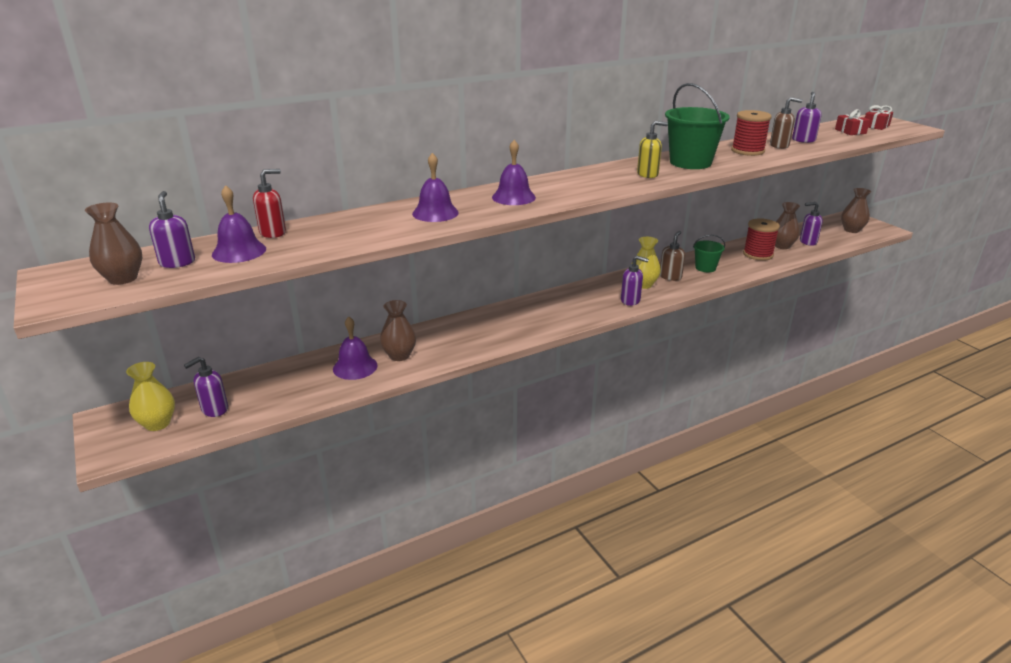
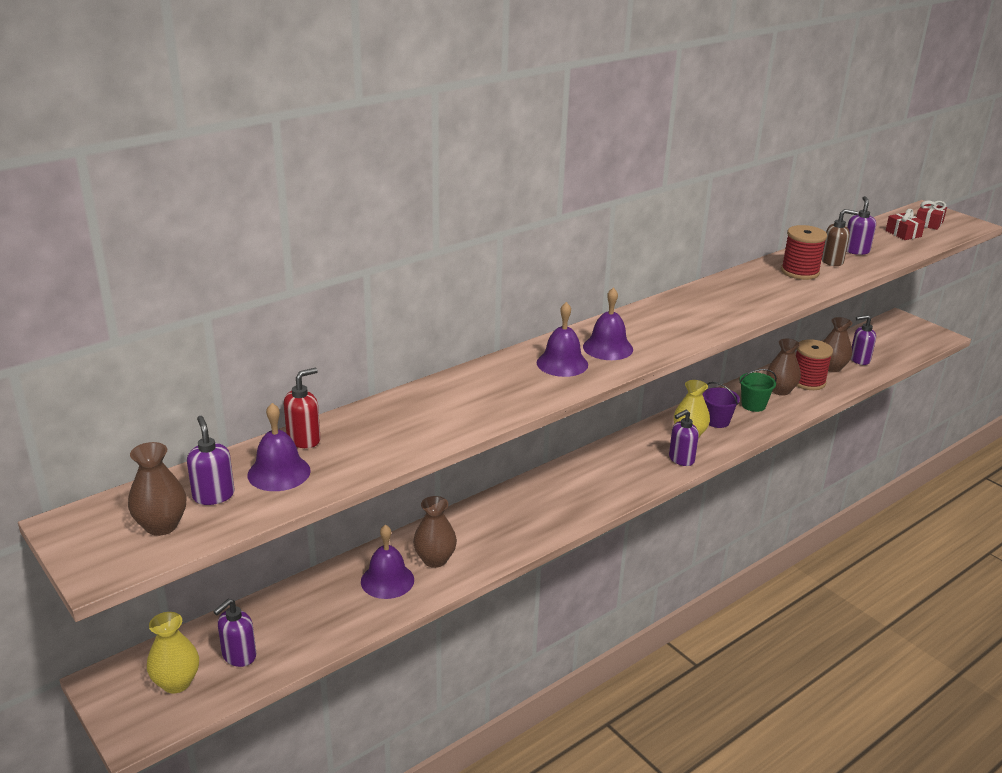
camera: 10 degrees left, 0 degrees up
(435, 213) = (482, 395): purple bell -> purple bell (608, 348)
(630, 301) = (681, 459): purple soap dispenser -> purple soap dispenser turned 135 degrees clockwise
(648, 174) = (701, 317): yellow soap dispenser -> none
(670, 277) = (717, 421): brown soap dispenser -> purple bucket
(690, 162) = (742, 295): green bucket -> none
(851, 230) = (904, 339): brown vase -> brown vase (780, 390)

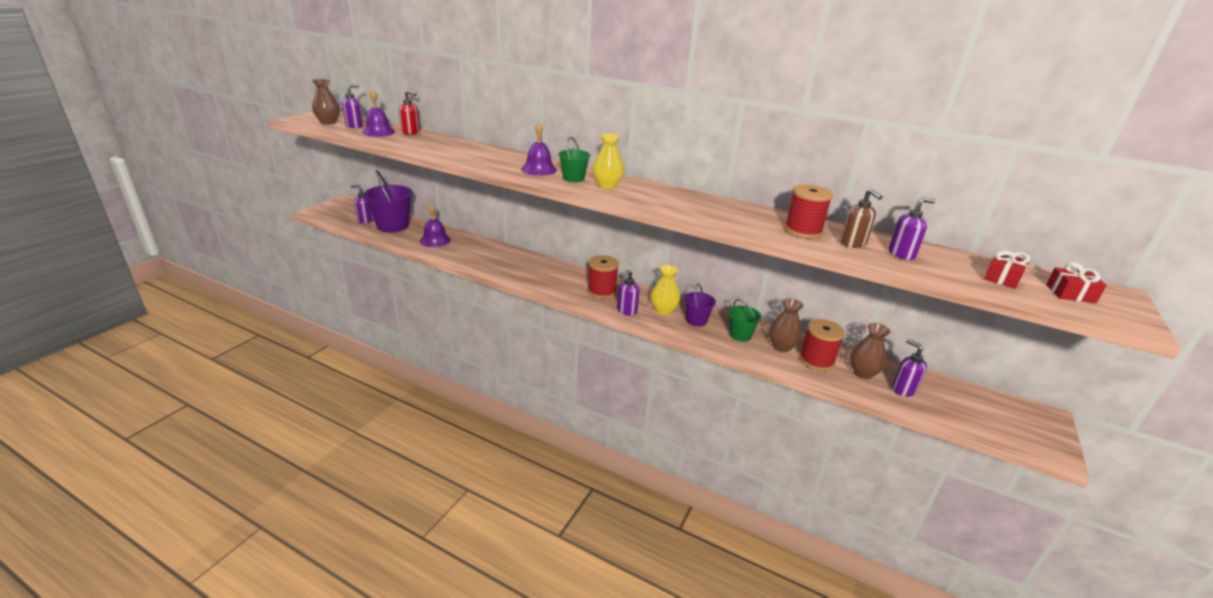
camera: 65 degrees right, 0 degrees up
(176, 683) = (345, 213): yellow vase -> yellow vase (607, 186)
(292, 623) = (393, 226): none -> purple bucket
(435, 559) = (459, 248): brown vase -> none
(608, 348) = (573, 178): purple bell -> green bucket
(627, 464) = (602, 291): none -> red spool
(681, 459) = (626, 311): purple soap dispenser -> purple soap dispenser turned 75 degrees counterclockwise

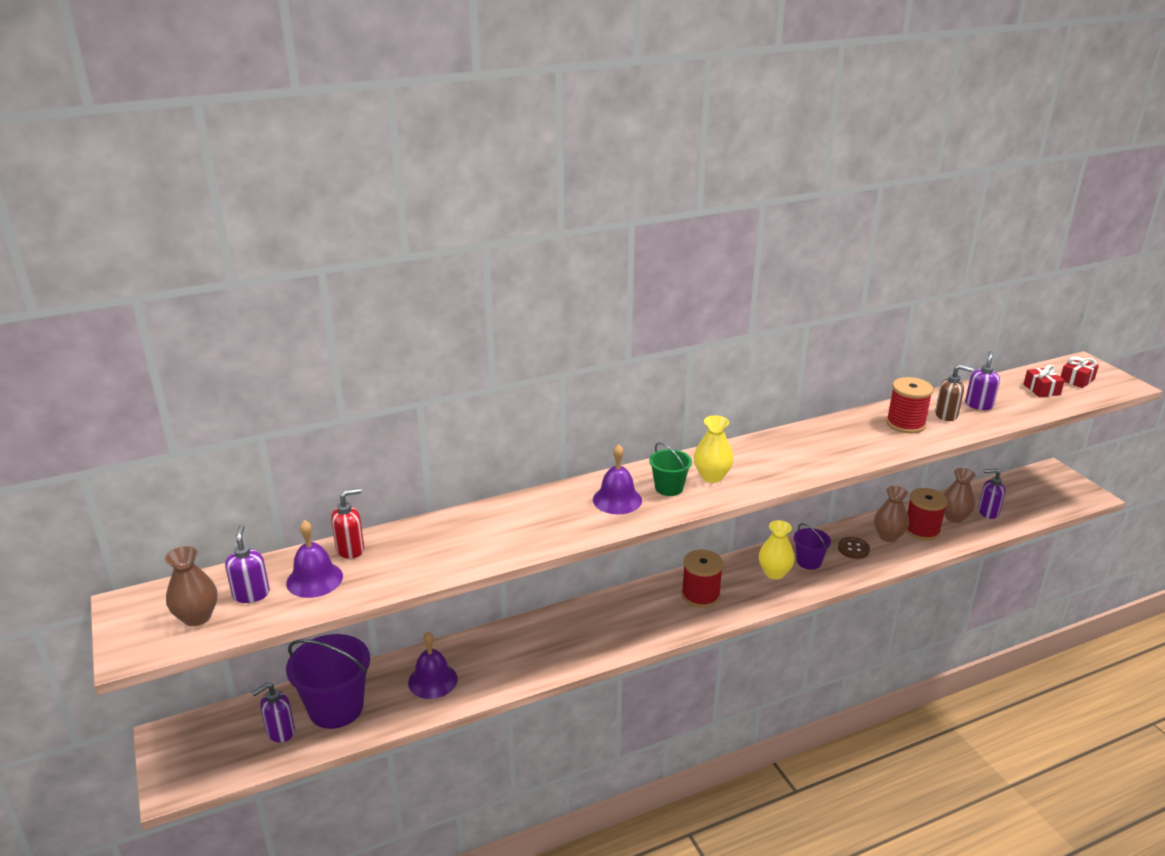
camera: 50 degrees left, 0 degrees up
(626, 311) = (755, 598): purple soap dispenser -> none
(740, 335) = (853, 549): green bucket -> brown button

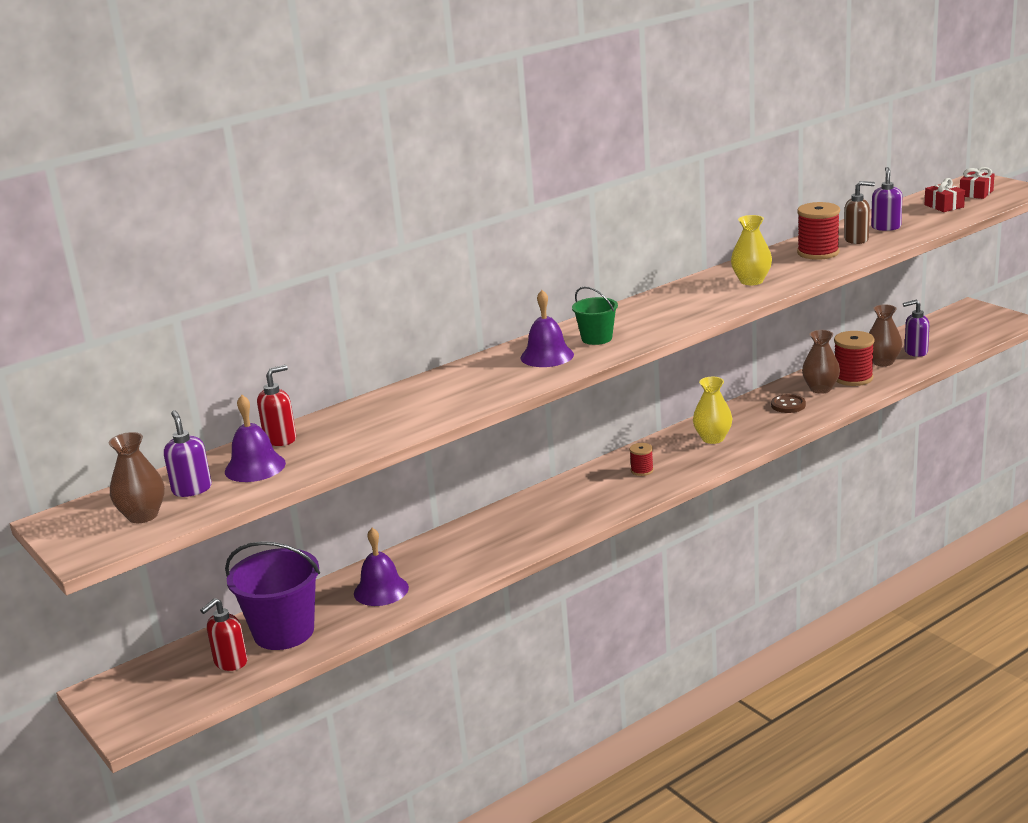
camera: 10 degrees left, 5 degrees down
(280, 732) = (230, 662): purple soap dispenser -> red soap dispenser
(700, 595) = (642, 470): red spool -> red spool, size x0.53
(712, 476) = (637, 323): yellow vase -> yellow vase (751, 281)
(809, 561) = (745, 423): purple bucket -> none

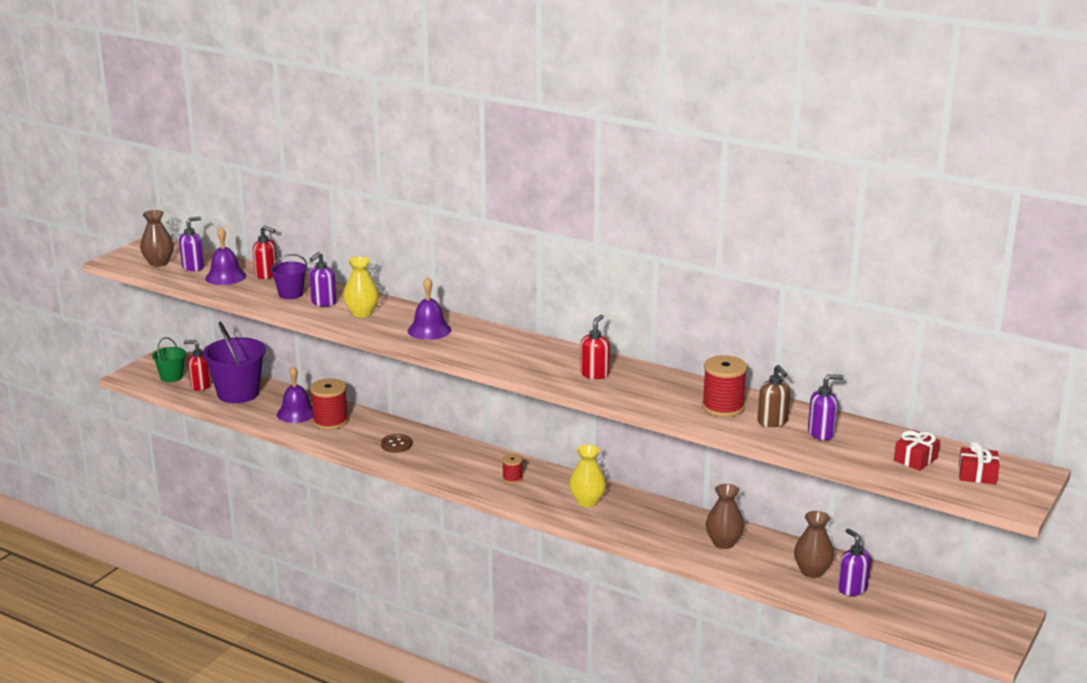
camera: 65 degrees right, 0 degrees up
(363, 426) = (290, 294): none -> purple bucket
(411, 408) = (323, 302): none -> purple soap dispenser
(596, 338) = (470, 342): green bucket -> green bucket (171, 377)
(716, 292) = (594, 374): none -> red soap dispenser
(751, 281) = (629, 385): yellow vase -> yellow vase (362, 313)
(788, 405) = (676, 530): brown button -> brown button (396, 445)
(853, 378) = (761, 558): red spool -> red spool (330, 421)

